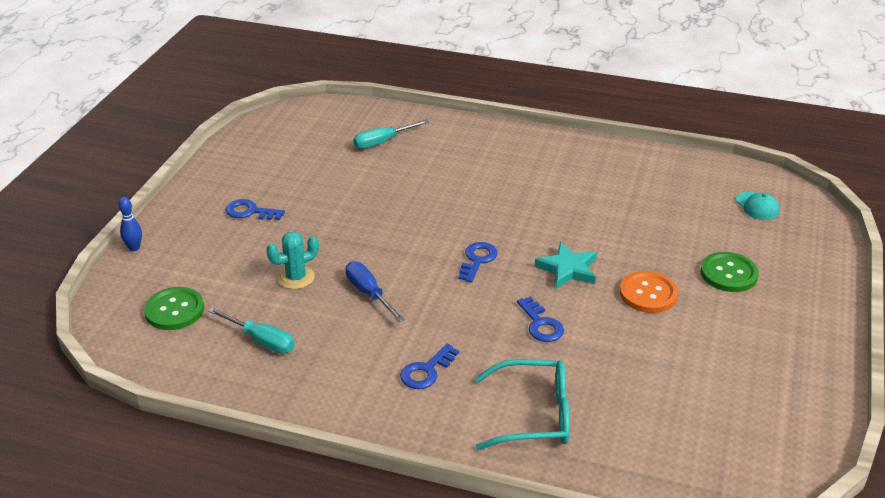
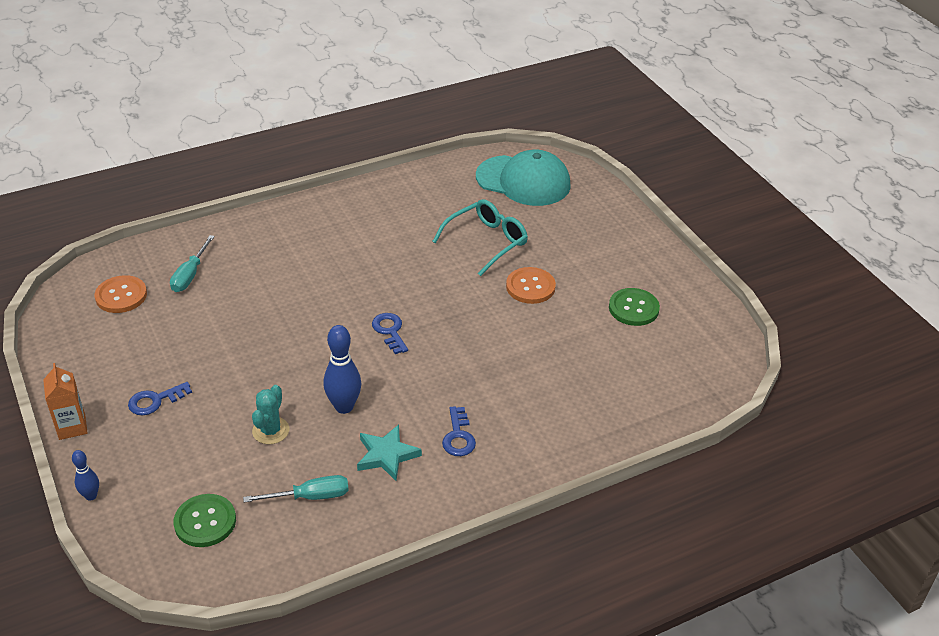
camera: 45 degrees left, 5 degrees up
(181, 198) = (72, 427): none -> orange carton
(319, 132) = (121, 296): none -> orange button
(369, 293) = (344, 407): blue screwdriver -> blue bowling pin
(534, 415) = (562, 419): turquoise glasses -> turquoise glasses (486, 242)
(541, 324) = (490, 352): blue key -> none
(568, 269) = (459, 300): turquoise star -> turquoise star (386, 455)
(728, 274) = (561, 242): green button -> green button (633, 308)
(757, 206) = (523, 181): turquoise cap -> turquoise cap, size x2.37

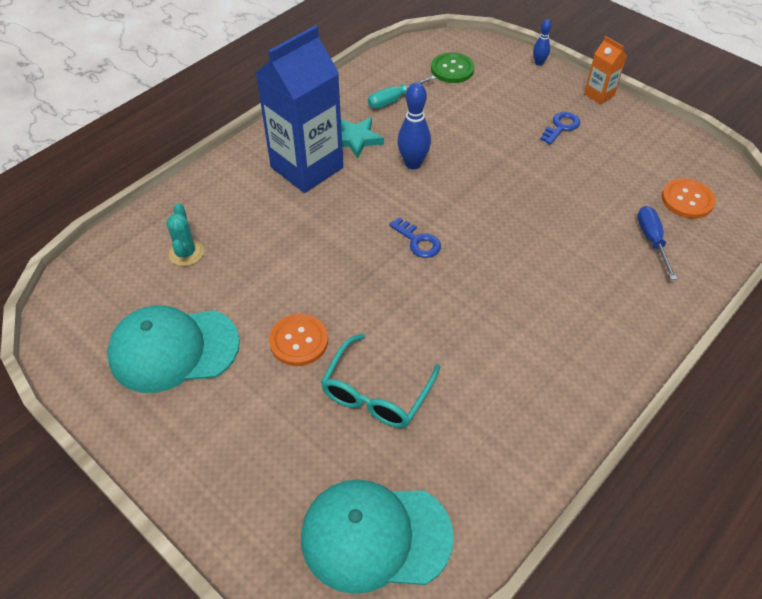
camera: 160 degrees right, 10 degrees up
(190, 275) = (651, 240): turquoise screwdriver -> blue screwdriver
(271, 431) = (456, 131): turquoise cactus -> turquoise cactus (186, 253)
(458, 436) = (307, 167): blue key -> blue carton
(633, 308) = (173, 349): green button -> turquoise cap

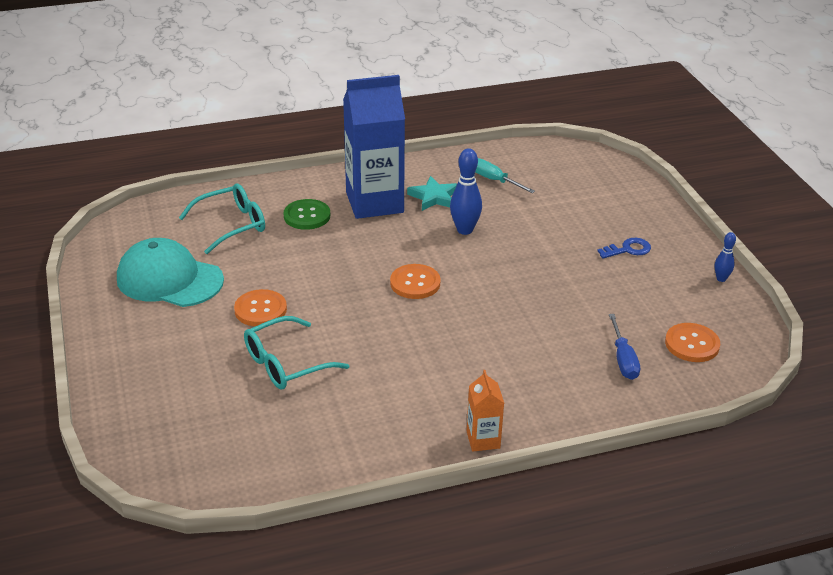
camera: 30 degrees right, 15 degrees down
(186, 253) = (232, 225): turquoise cactus -> turquoise glasses
(375, 536) = (203, 443): turquoise cap -> none
(394, 100) = (494, 180): turquoise screwdriver -> turquoise screwdriver turned 45 degrees clockwise
(418, 241) = (415, 283): blue key -> orange button
(452, 69) = (570, 175): green button -> green button (307, 216)
(539, 63) = (659, 196): blue bowling pin -> blue bowling pin (721, 279)
(599, 95) = (692, 238): orange carton -> orange carton (483, 440)
(651, 240) = (623, 359): blue screwdriver -> blue screwdriver turned 150 degrees clockwise

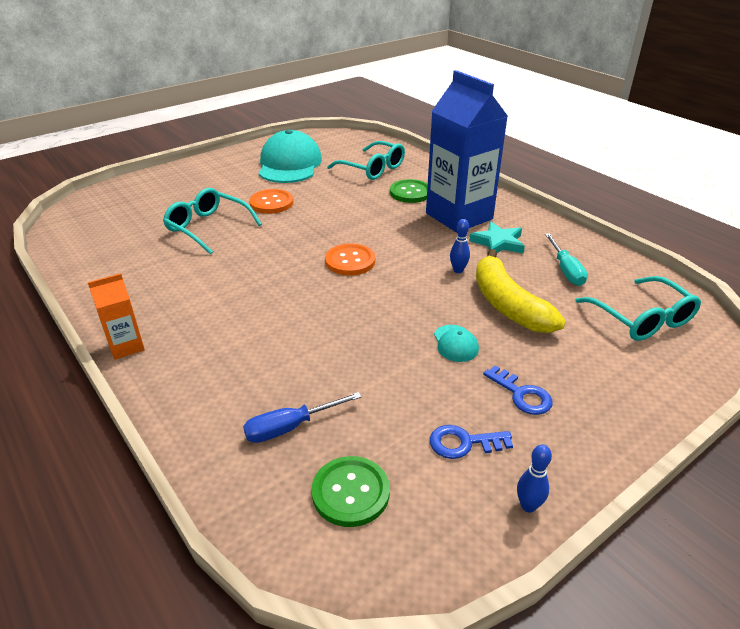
camera: 70 degrees right, 0 degrees up
(464, 230) = (458, 270): blue bowling pin -> blue bowling pin, size x0.57
(494, 180) = (566, 270): turquoise screwdriver -> turquoise screwdriver turned 150 degrees clockwise
(526, 222) = (508, 305): none -> yellow banana
(561, 260) = (455, 343): none -> turquoise cap
(571, 173) = (642, 319): none -> turquoise glasses
(664, 287) = (463, 443): none -> blue key
(692, 344) = (350, 492): orange button -> green button

